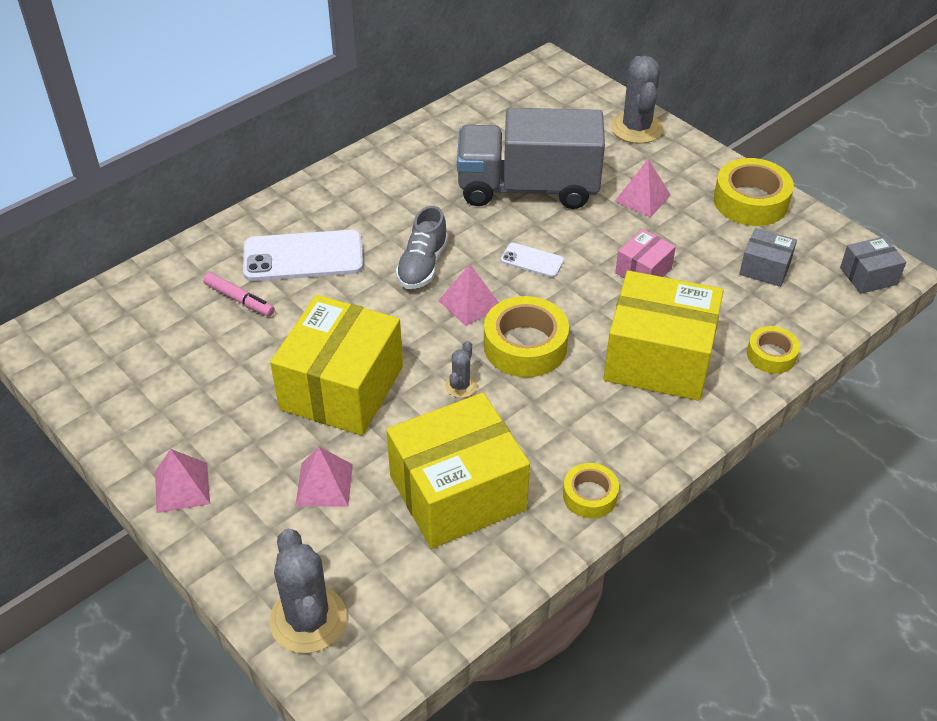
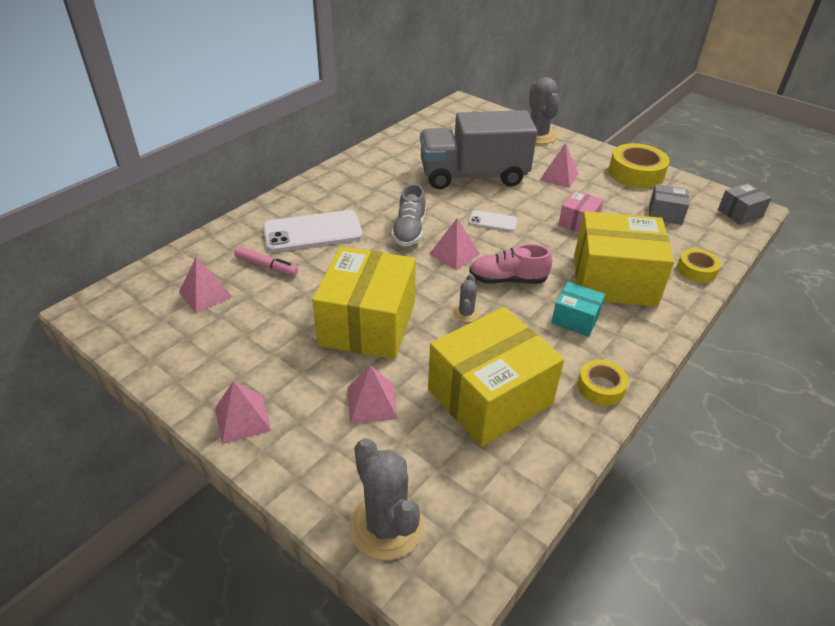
camera: 10 degrees left, 5 degrees down
(163, 331) = (205, 294): none -> pink pyramid
(525, 346) = (508, 280): yellow tape -> pink shoe
(590, 406) = (575, 319): none -> turquoise box

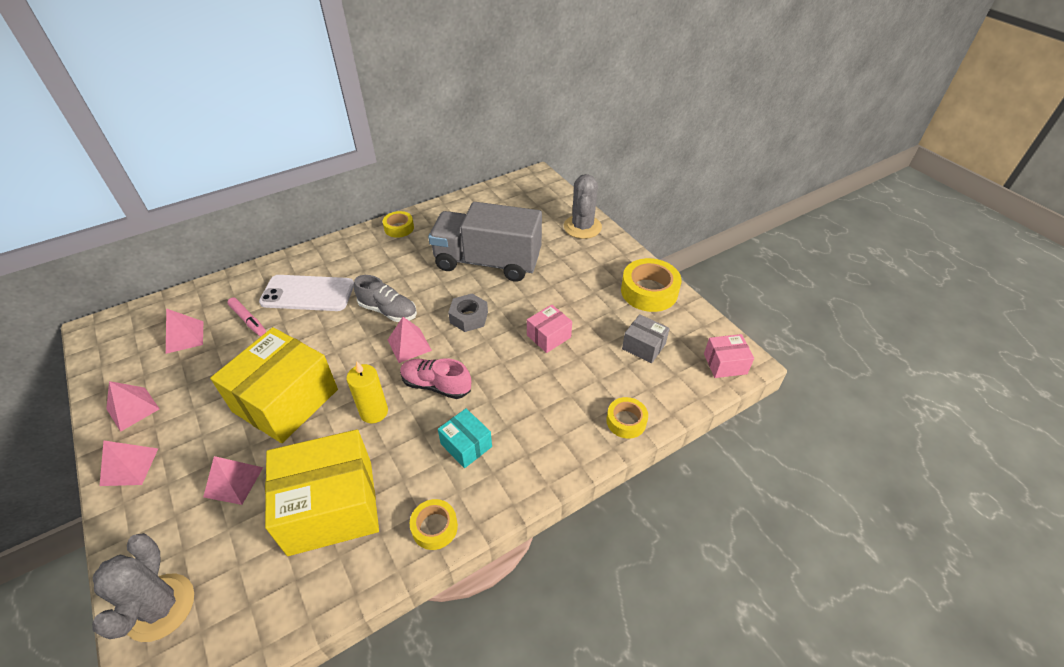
camera: 20 degrees right, 5 degrees up
(362, 163) = (399, 228): none -> yellow tape
(409, 231) = (388, 311): grey shoe -> grey shoe turned 90 degrees counterclockwise
(466, 313) = (374, 412): grey cactus -> yellow candle
(493, 221) = (469, 317): white phone -> grey nut
(559, 176) = (568, 279): pink pyramid -> pink pyramid (133, 409)
(614, 280) = (535, 411): yellow box -> none
(740, 213) = (725, 364): grey box -> pink box

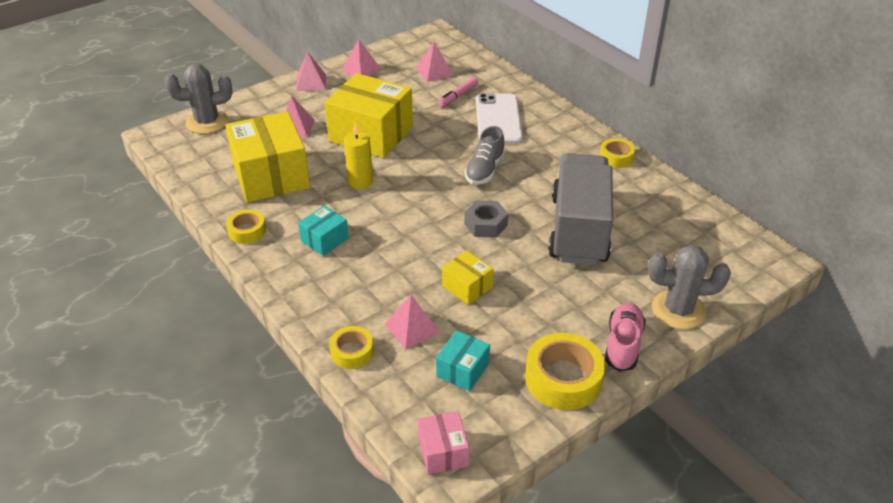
camera: 85 degrees right, 5 degrees down
(409, 345) = (441, 190): pink pyramid -> pink pyramid (412, 328)
(436, 385) = (392, 213): pink shoe -> pink shoe (623, 344)
(548, 336) = (467, 287): pink box -> yellow box
(643, 346) = (462, 370): grey box -> turquoise box

